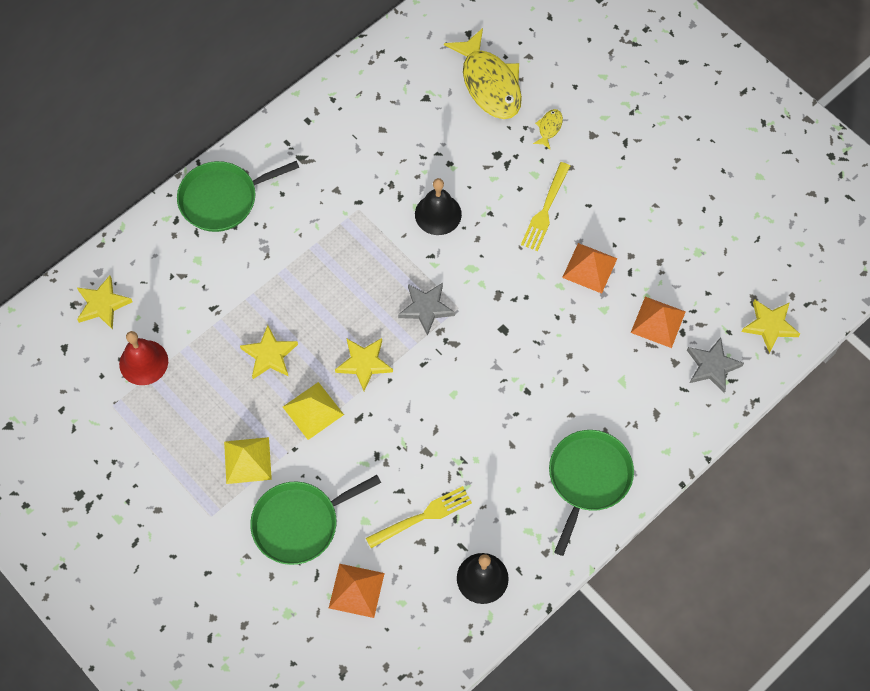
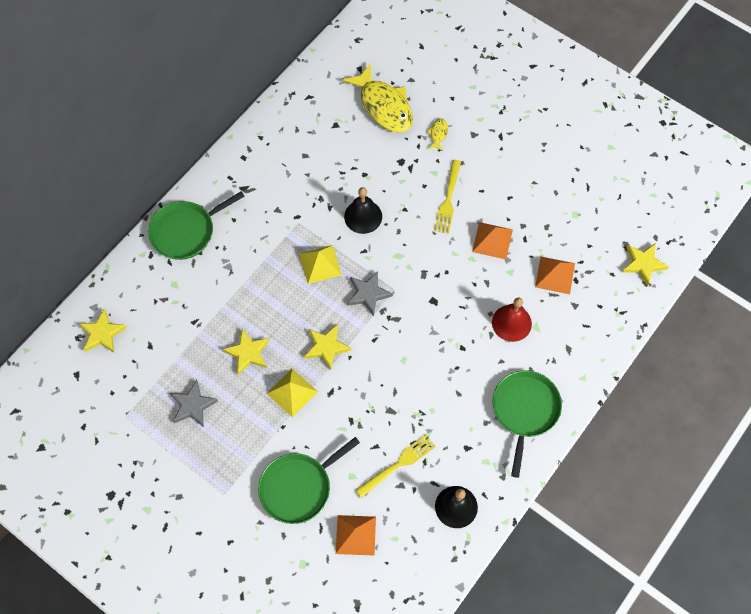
camera: 10 degrees left, 0 degrees up
(143, 362) = (145, 376): red bell -> red bell (511, 323)
(247, 460) = (246, 442): yellow pyramid -> yellow pyramid (320, 264)
(712, 366) = (604, 303): grey star -> grey star (192, 405)

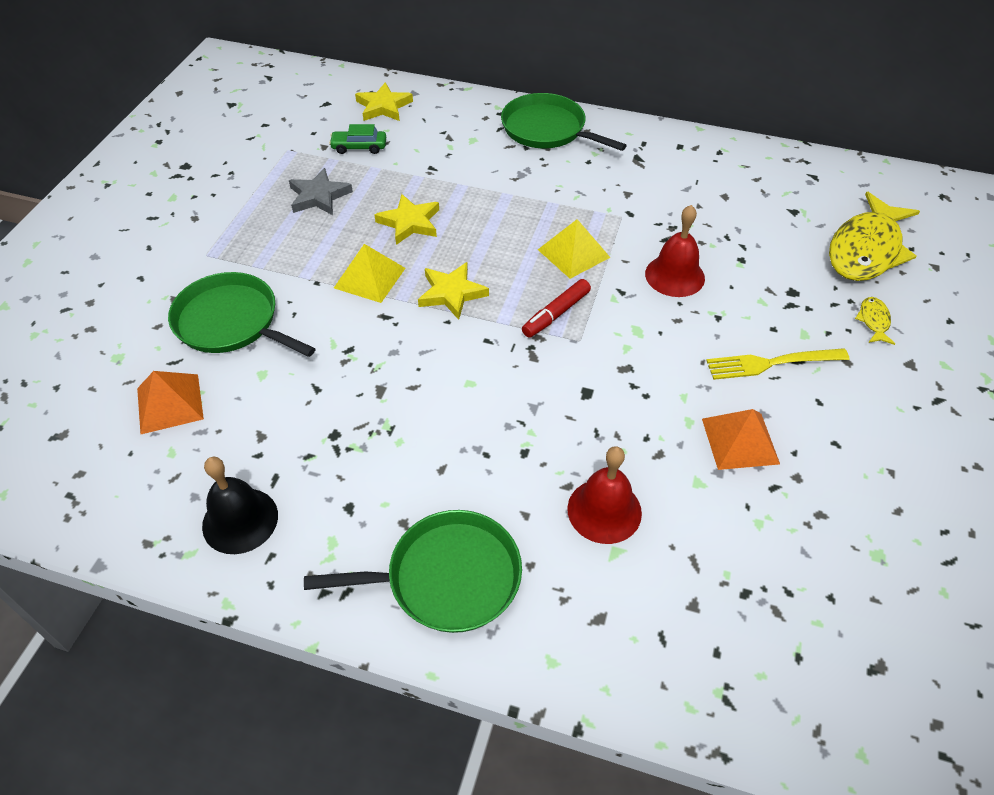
camera: 70 degrees right, 15 degrees down
(146, 364) = (359, 147): none -> green car
(363, 216) = (674, 275): black bell -> red bell
(368, 294) = (556, 314): grey star -> red marker
(398, 464) = (294, 423): yellow fork -> none
(438, 134) = (873, 321): yellow fish -> yellow fish turned 75 degrees counterclockwise
(555, 275) = (734, 554): orange pyramid -> none
(643, 264) = (859, 714): yellow star -> none

